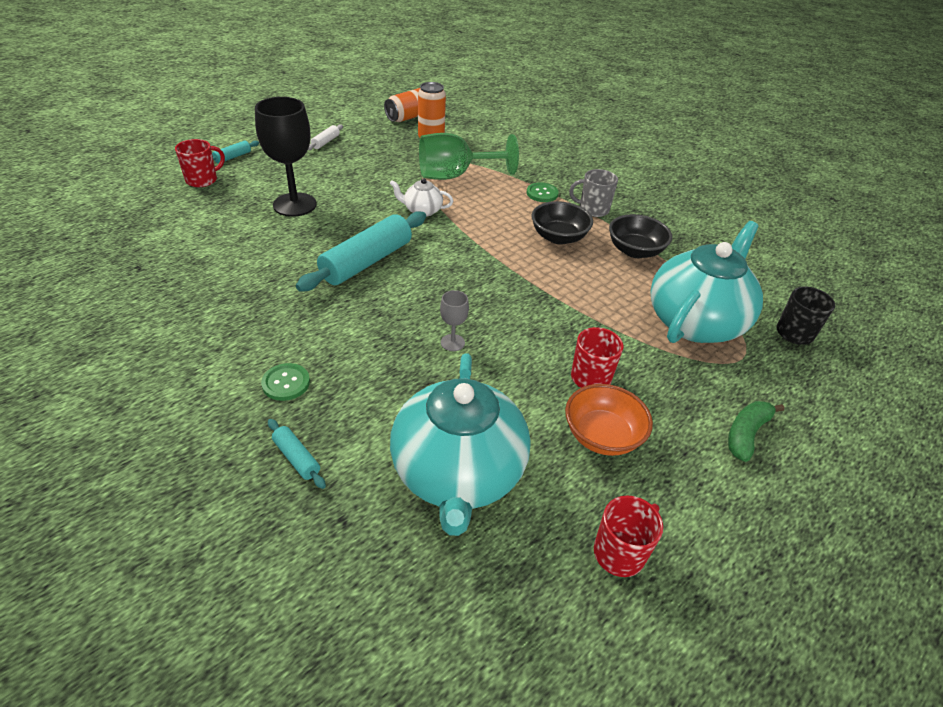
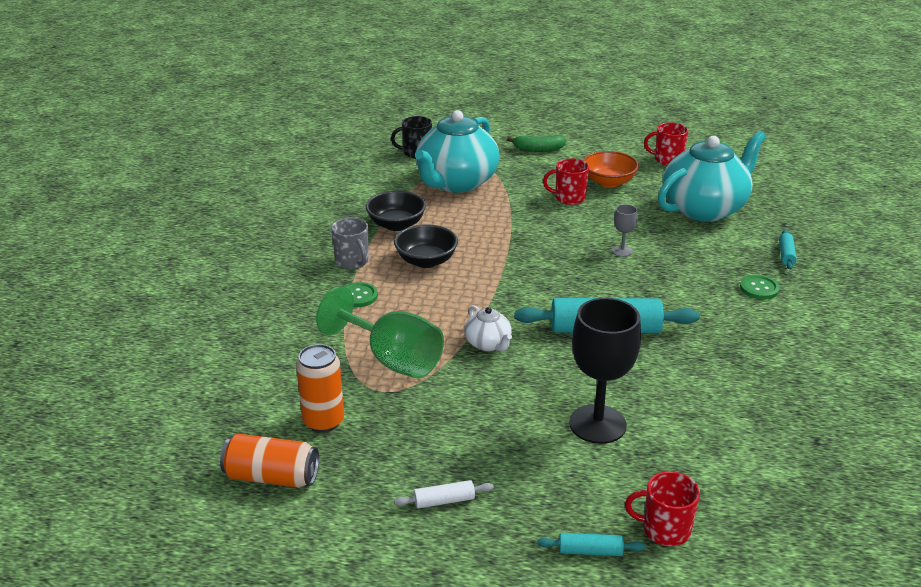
camera: 125 degrees left, 10 degrees down
(695, 321) = (456, 182): turquoise teapot -> turquoise teapot turned 60 degrees counterclockwise

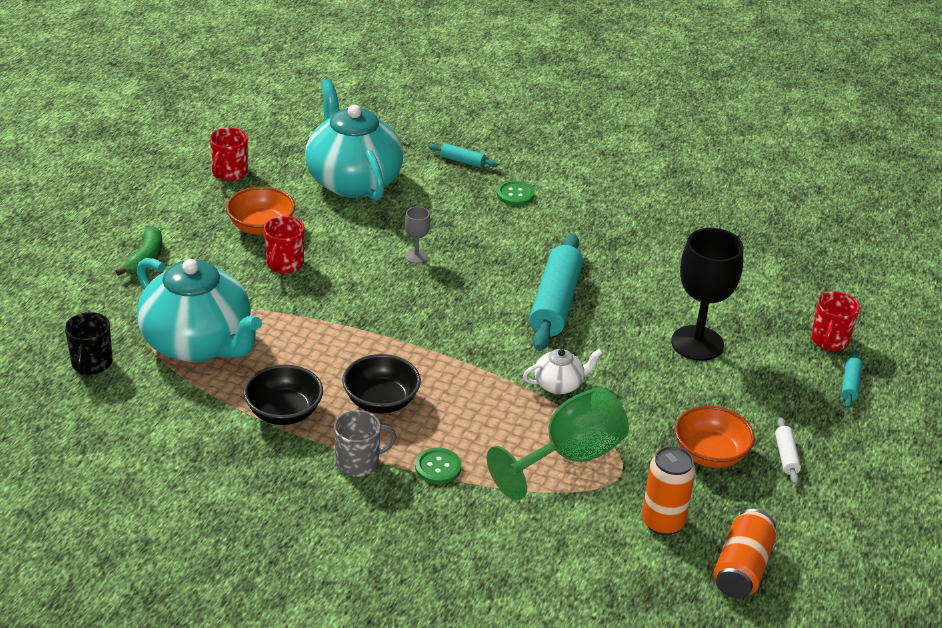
camera: 80 degrees left, 5 degrees up
(427, 445) = (710, 454): none -> orange bowl

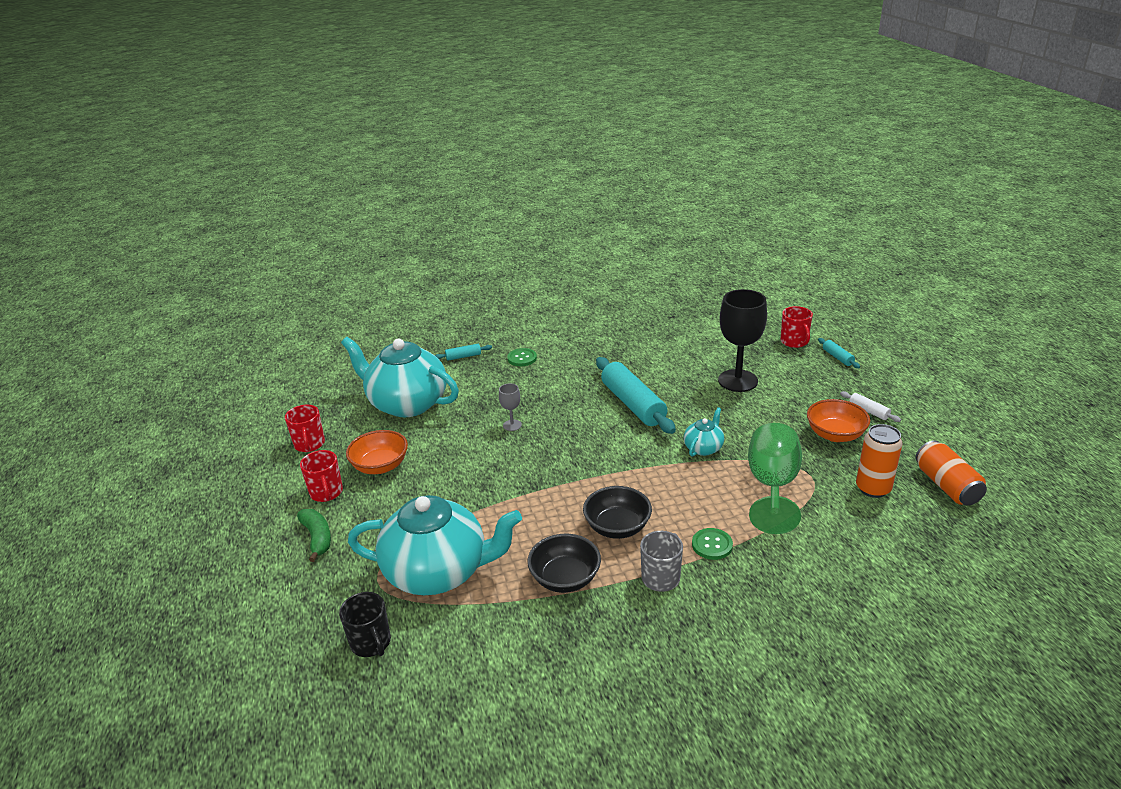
camera: 35 degrees left, 5 degrees down
(284, 264) = (430, 480): red mug -> red mug (326, 493)
(559, 384) = (703, 448): white teapot -> turquoise teapot

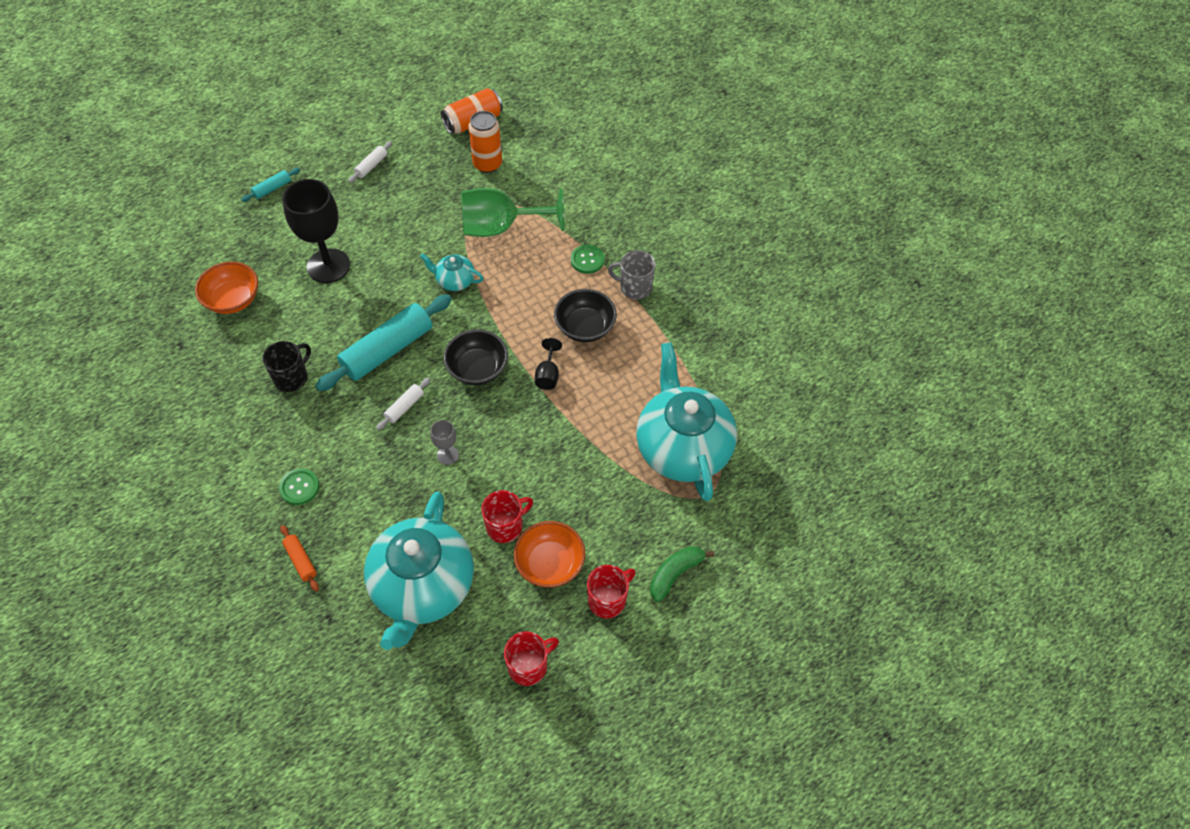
camera: 110 degrees left, 25 degrees up
(371, 643) = (775, 468): black mug -> black mug (292, 377)
(463, 356) = (301, 560): turquoise rolling pin -> orange rolling pin
(565, 578) = (658, 351): black bowl -> black bowl (477, 369)
(568, 492) = (548, 375): none -> black goblet
(570, 408) = (404, 407): none -> white rolling pin
(794, 342) = (241, 224): red mug -> red mug (505, 526)
(835, 434) = (414, 188): orange bowl -> orange bowl (233, 300)

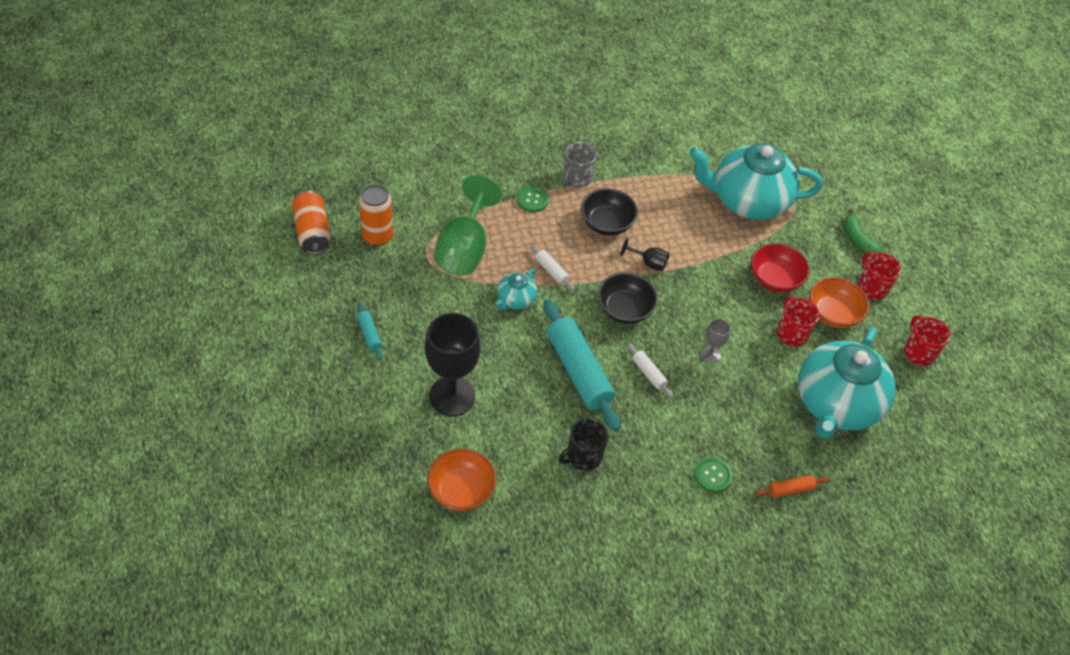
camera: 75 degrees left, 5 degrees down
(272, 189) = (316, 424): turquoise rolling pin -> turquoise rolling pin (369, 334)
(292, 377) = (583, 456): black mug -> black mug turned 90 degrees counterclockwise
(371, 166) = (329, 329): white rolling pin -> white rolling pin (551, 271)
(423, 587) = (836, 404): turquoise teapot -> turquoise teapot turned 90 degrees clockwise
(576, 496) = (775, 279): none -> red bowl

